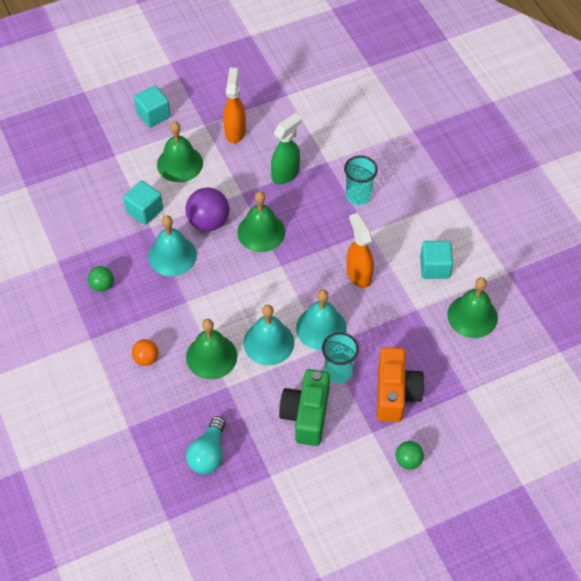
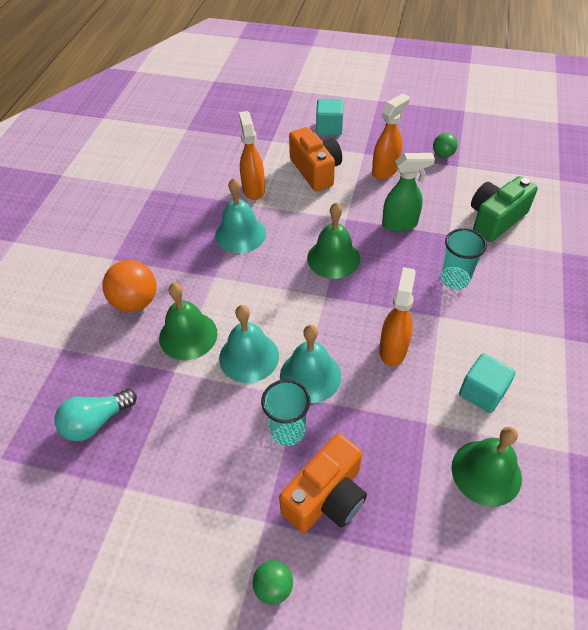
camera: 40 degrees right, 5 degrees down
(102, 285) = (164, 225): green ball -> green ball (443, 155)
(144, 210) = (253, 189): turquoise cube -> orange spray bottle
(146, 358) = (135, 302): orange ball -> orange ball, size x1.75
(179, 163) = (315, 171): green bell -> orange camera
(208, 222) = (296, 225): purple ball -> none
(306, 415) = (217, 451): green camera -> green camera (495, 219)

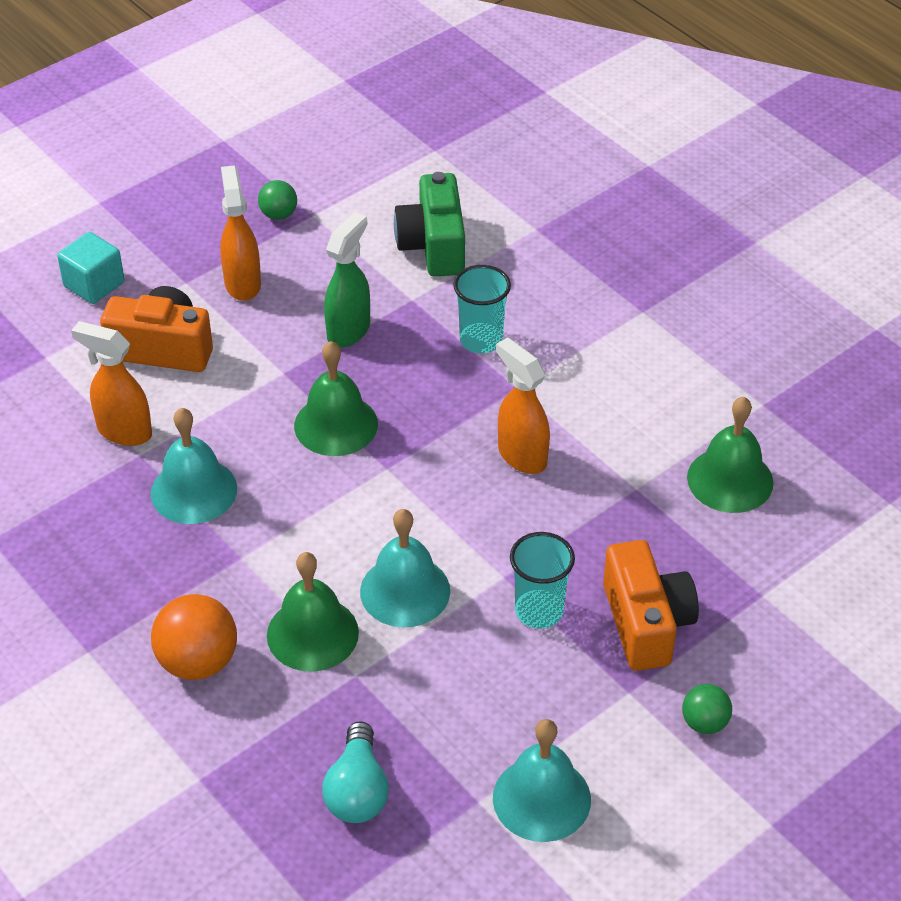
camera: 55 degrees left, 5 degrees down
(310, 376) = (487, 549): turquoise bell -> turquoise bell (541, 798)
(482, 392) = (643, 420): turquoise cube -> none

